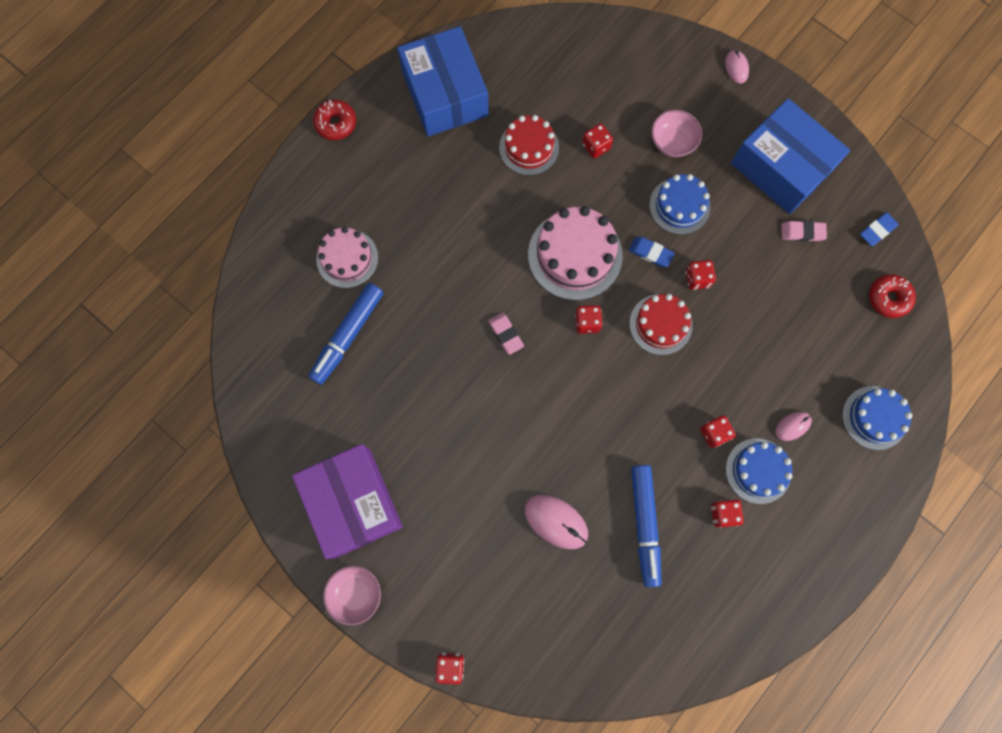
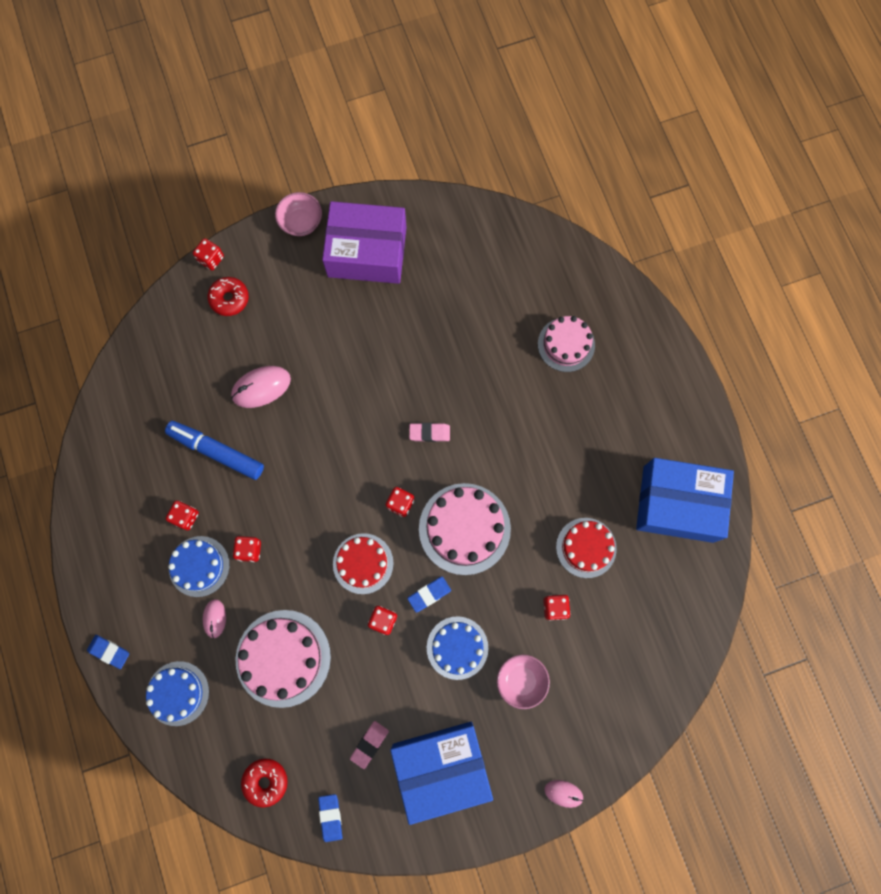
camera: 120 degrees right, 0 degrees up
(336, 123) = (697, 397): red donut -> red donut (229, 299)
(347, 336) = (499, 312): blue marker -> none
(784, 344) = (283, 658): none -> pink cake
(884, 504) = (109, 651): none -> blue eraser

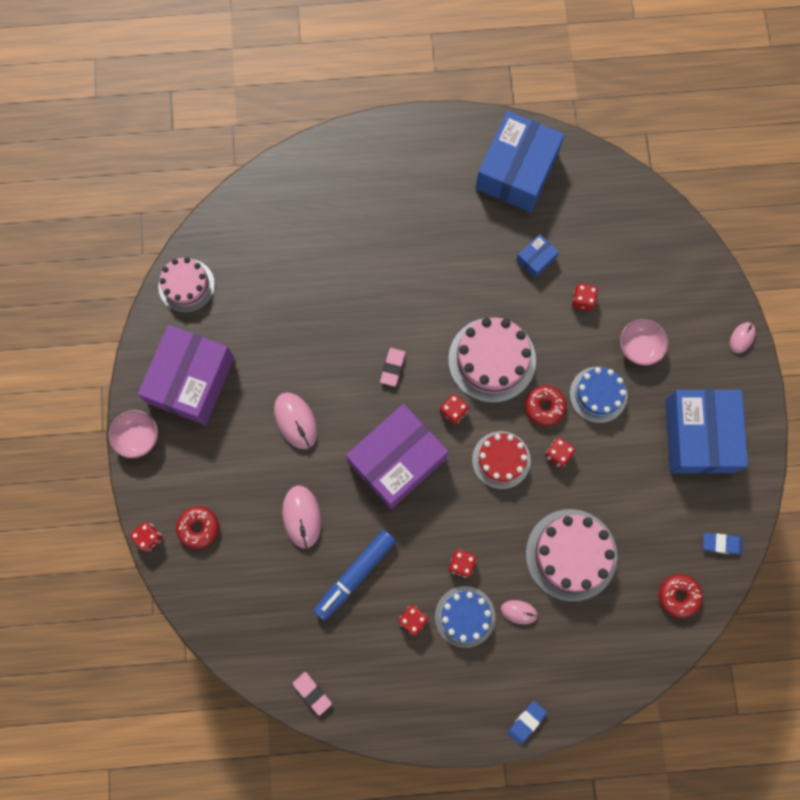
camera: 75 degrees left, 0 degrees up
(178, 693) = (581, 662): blue cake -> none
(337, 461) = (397, 460): none -> purple box
(352, 356) = (295, 421): none -> pink mouse
(369, 744) = (665, 494): pink eraser -> pink eraser (312, 693)
(429, 594) = (544, 407): blue eraser -> red donut
(566, 344) = (342, 222): pink cake -> pink cake (186, 285)
(586, 547) = (536, 259): red cake -> blue box

